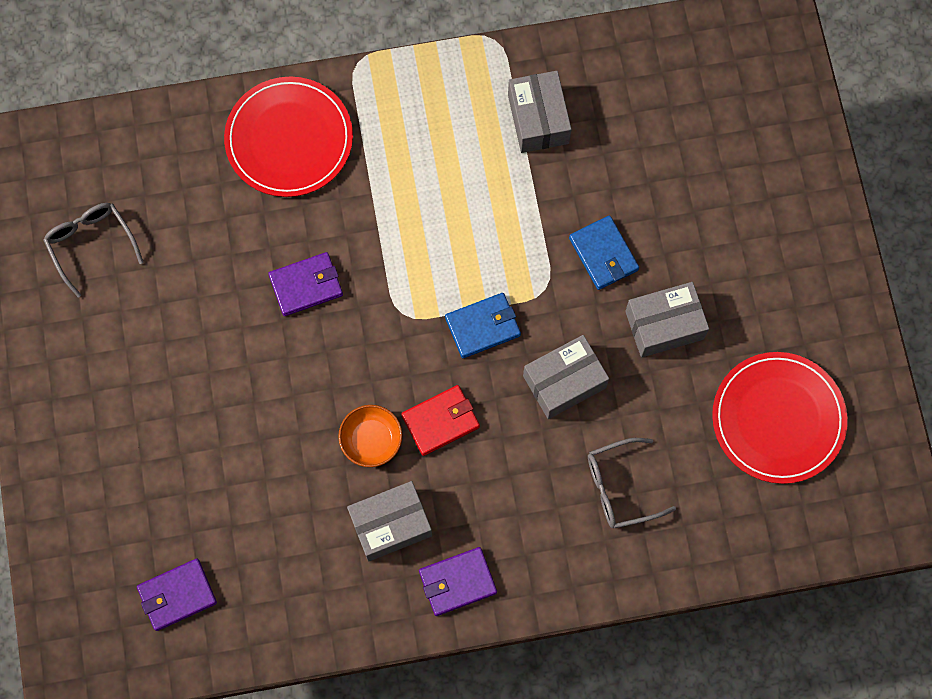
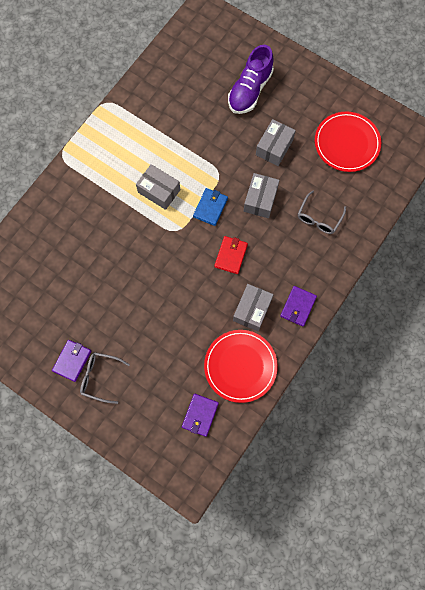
camera: 45 degrees left, 0 degrees up
(91, 244) = (26, 318): grey glasses -> grey glasses (100, 377)
(289, 139) = (64, 207): red plate -> red plate (240, 366)
(306, 285) = (128, 254): purple wallet -> purple wallet (72, 361)
(371, 440) = (212, 286): orange bowl -> none
(538, 119) = (152, 116): grey box -> grey box (159, 191)
(603, 254) = (227, 142): blue wallet -> none
(717, 208) = (250, 90): none -> purple shoe

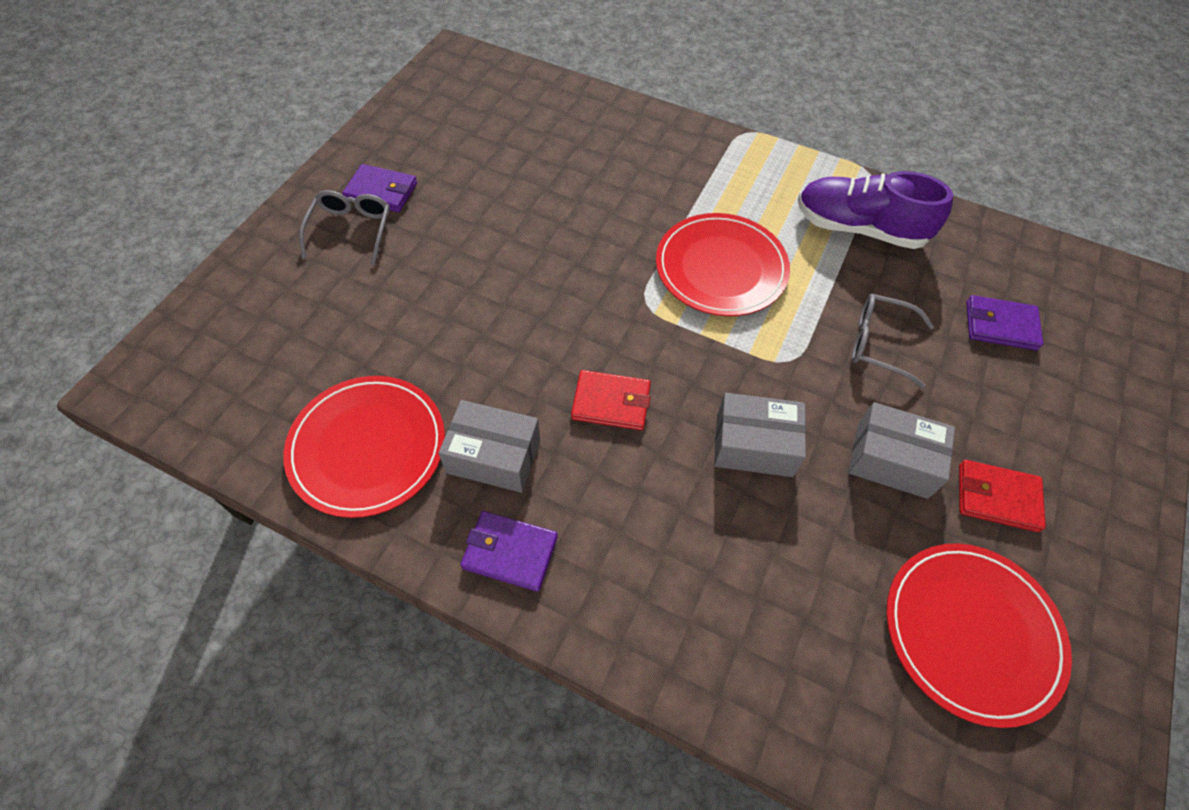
camera: 80 degrees right, 15 degrees down
(159, 191) = (721, 268): grey box -> red plate
(200, 415) = (268, 386): purple wallet -> purple wallet (1000, 325)
(210, 207) = (709, 354): blue wallet -> none
(250, 90) = (1010, 396): purple shoe -> purple shoe (859, 228)
(295, 114) = (997, 497): none -> red wallet
(319, 218) = (744, 579): grey glasses -> grey glasses (879, 344)

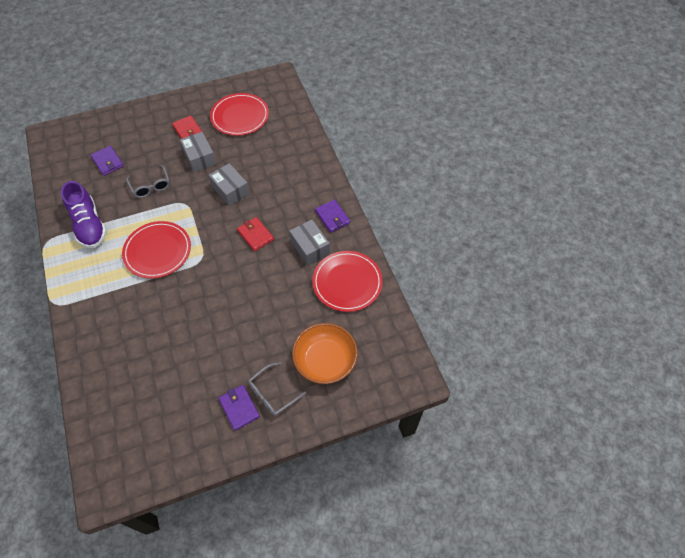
camera: 135 degrees left, 0 degrees up
(307, 312) = (325, 360): none -> orange bowl

